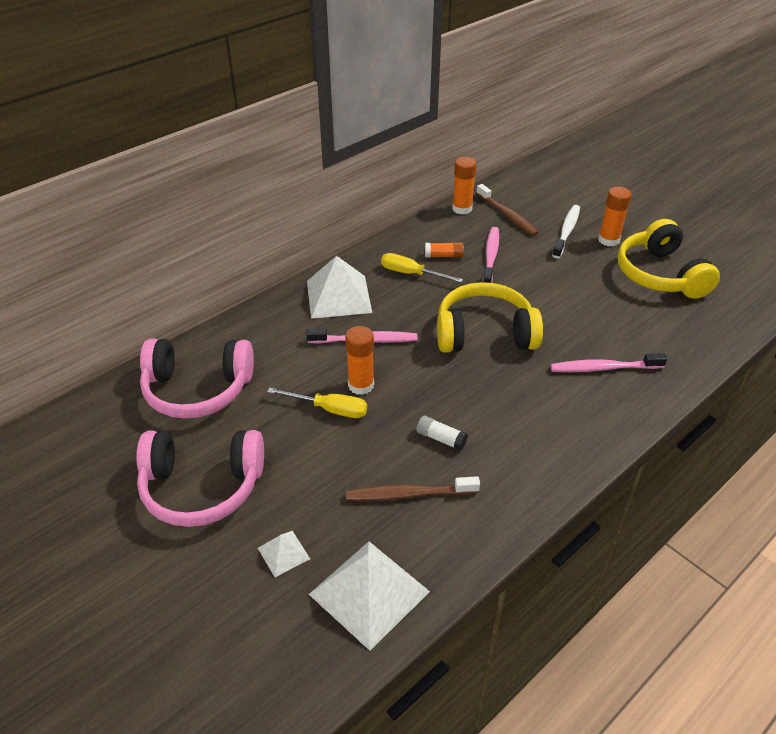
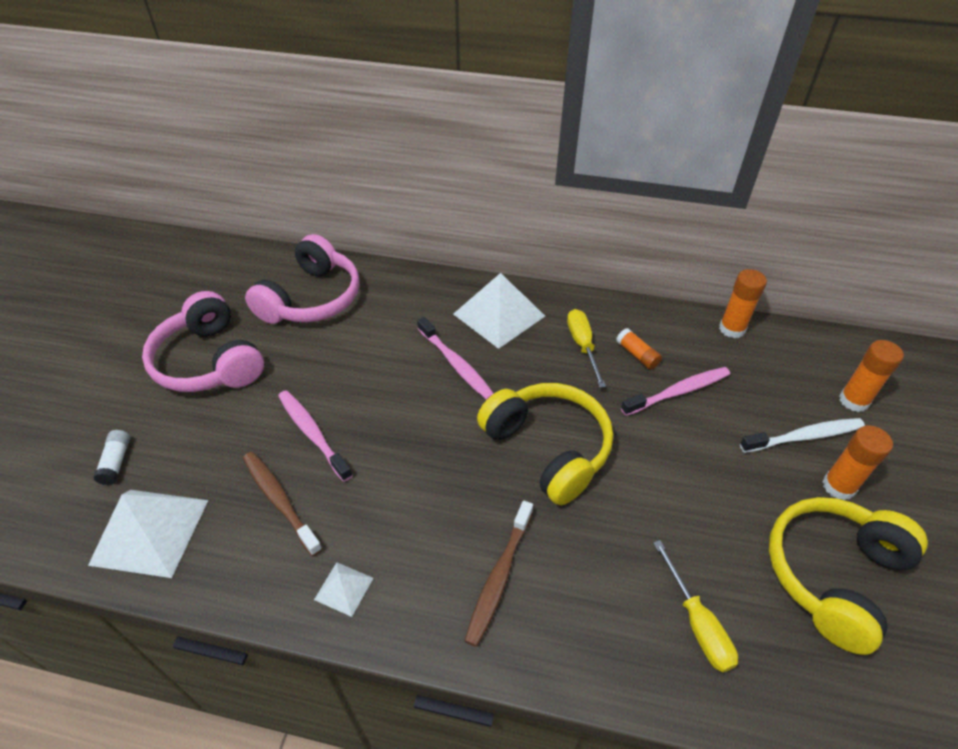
camera: 55 degrees right, 5 degrees up
(197, 389) = (311, 298): pink headphones -> pink headphones turned 120 degrees counterclockwise
(283, 553) = (166, 449): white pyramid -> white pyramid (344, 588)
(329, 409) = (347, 389): yellow screwdriver -> yellow screwdriver (697, 623)
(361, 385) = (394, 393): orange glue stick -> orange glue stick (853, 401)
(441, 438) = (367, 489): white glue stick -> white glue stick (116, 462)
(507, 215) = (767, 370): brown toothbrush -> brown toothbrush (499, 577)
(603, 368) = (591, 588): pink toothbrush -> pink toothbrush (312, 433)

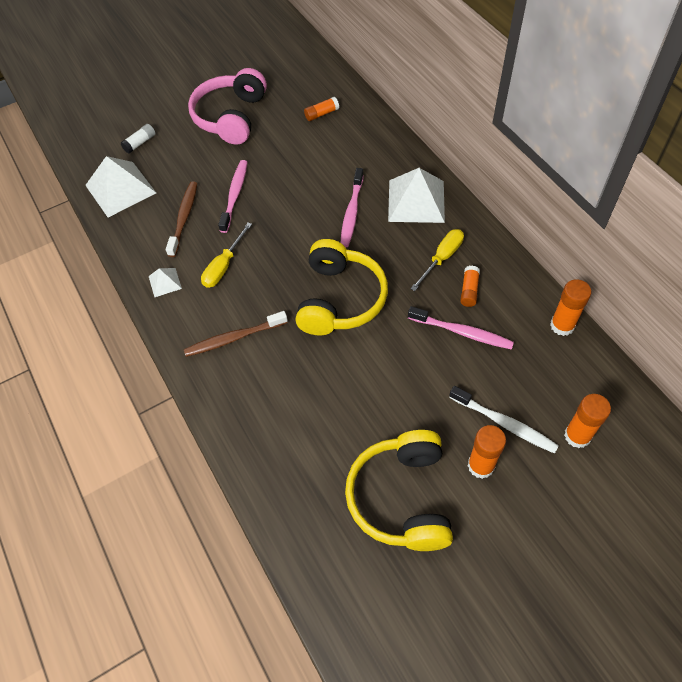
camera: 50 degrees right, 10 degrees up
(311, 298) = (321, 114): pink headphones -> orange glue stick
(697, 623) = (296, 445): yellow screwdriver -> yellow screwdriver (224, 266)
(833, 575) = (402, 497): yellow headphones -> yellow headphones turned 90 degrees counterclockwise

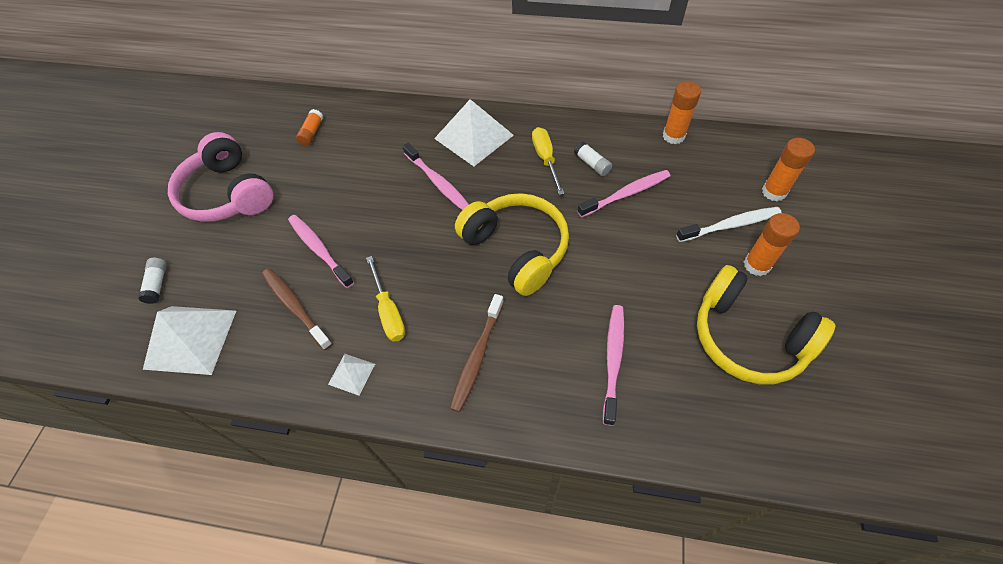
camera: 50 degrees left, 0 degrees up
(301, 419) = (613, 360): none -> pink toothbrush
(469, 290) = (592, 164): orange glue stick -> white glue stick

